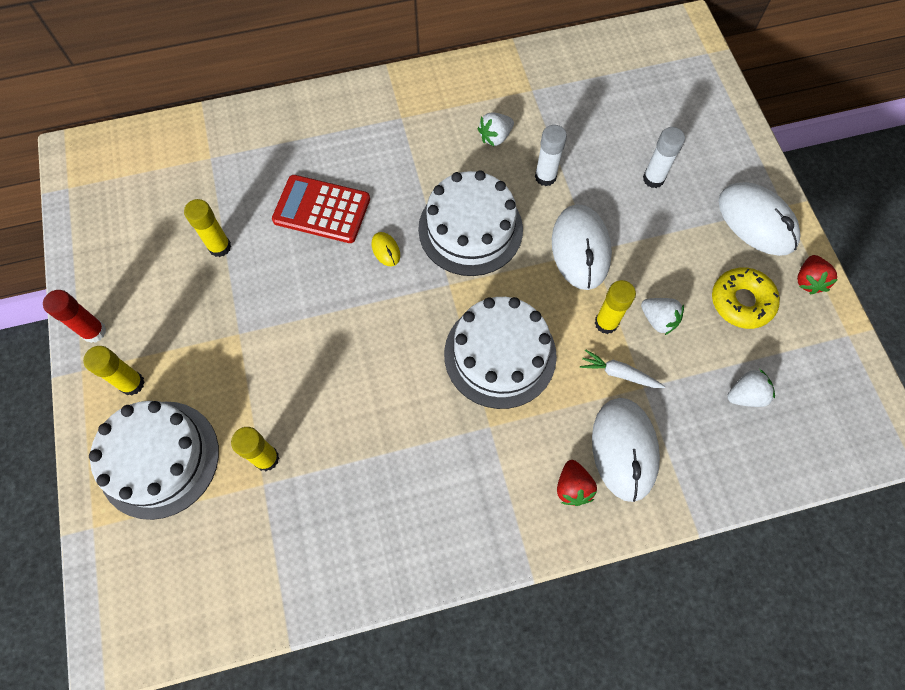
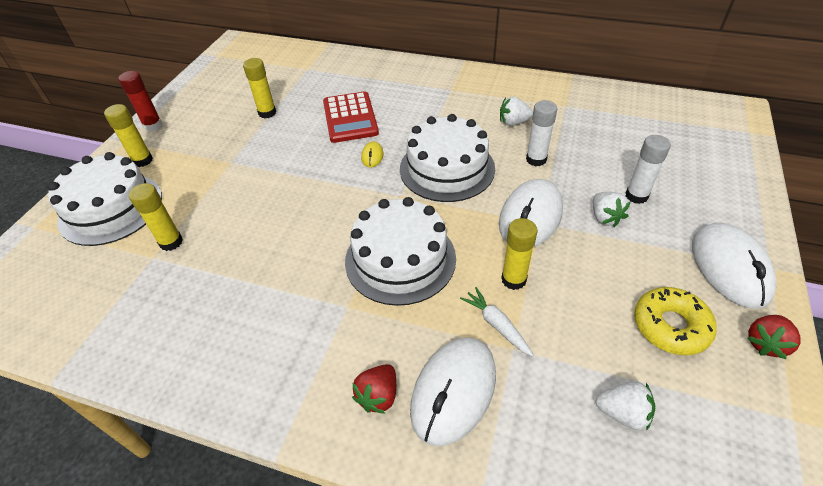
camera: 35 degrees right, 20 degrees down
(322, 209) = (350, 118): red calculator -> red calculator turned 150 degrees counterclockwise
(658, 320) = (568, 301): white strawberry -> white strawberry (605, 217)

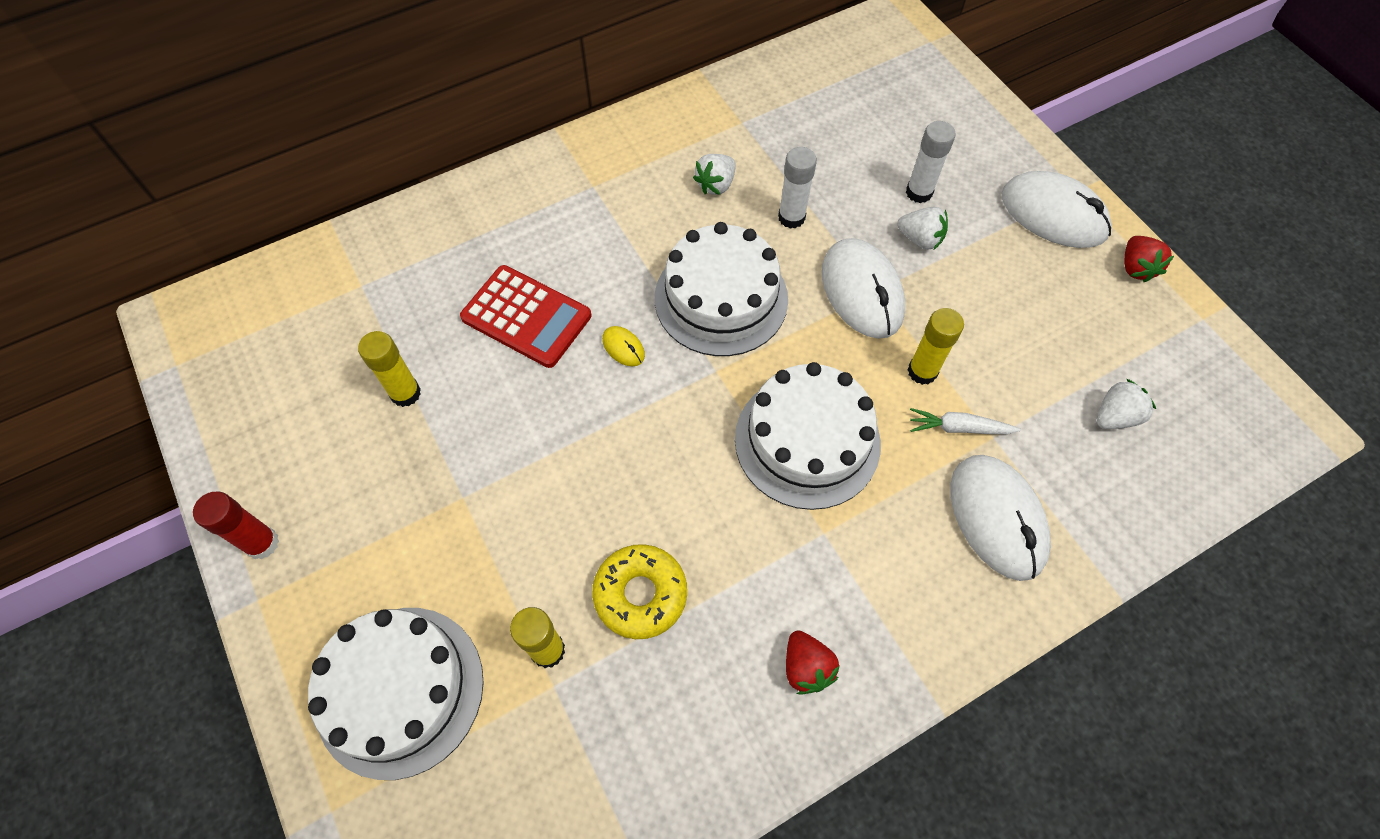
camera: 50 degrees left, 15 degrees up
(142, 160) = (334, 599): yellow glue stick -> none
(378, 396) = (951, 581): red strawberry -> red strawberry (806, 667)
(670, 326) = (1070, 309): yellow donut -> yellow donut (640, 594)

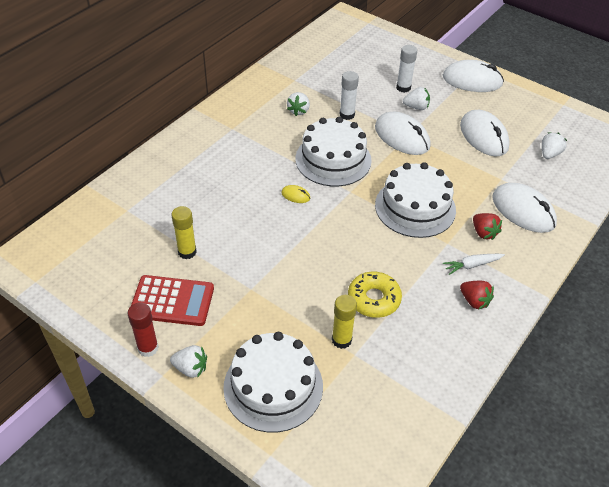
camera: 25 degrees left, 15 degrees down
(301, 605) = (191, 368): none -> white strawberry
(526, 317) = (233, 197): red calculator -> red calculator (172, 301)
(922, 371) = (452, 162): yellow glue stick -> none
(959, 428) = (483, 180): white carrot -> white carrot (472, 265)
(1010, 338) = (484, 136): none -> white mouse
(1136, 268) = (522, 92): red strawberry -> red strawberry (483, 233)

